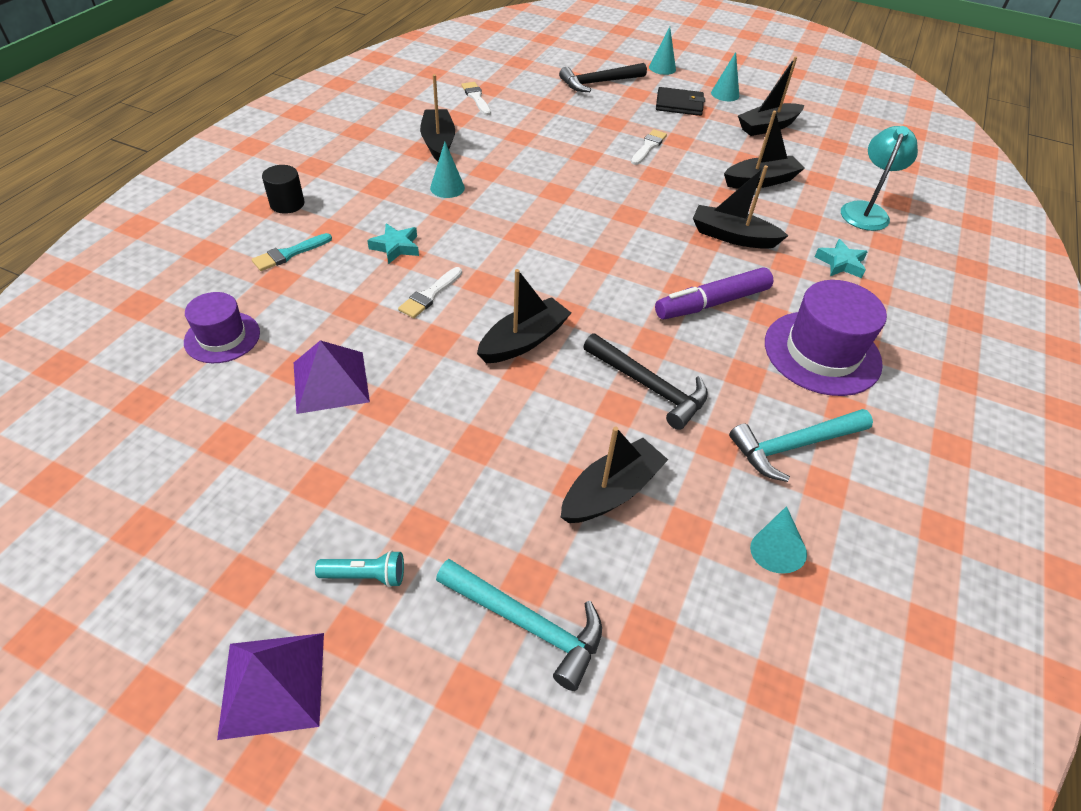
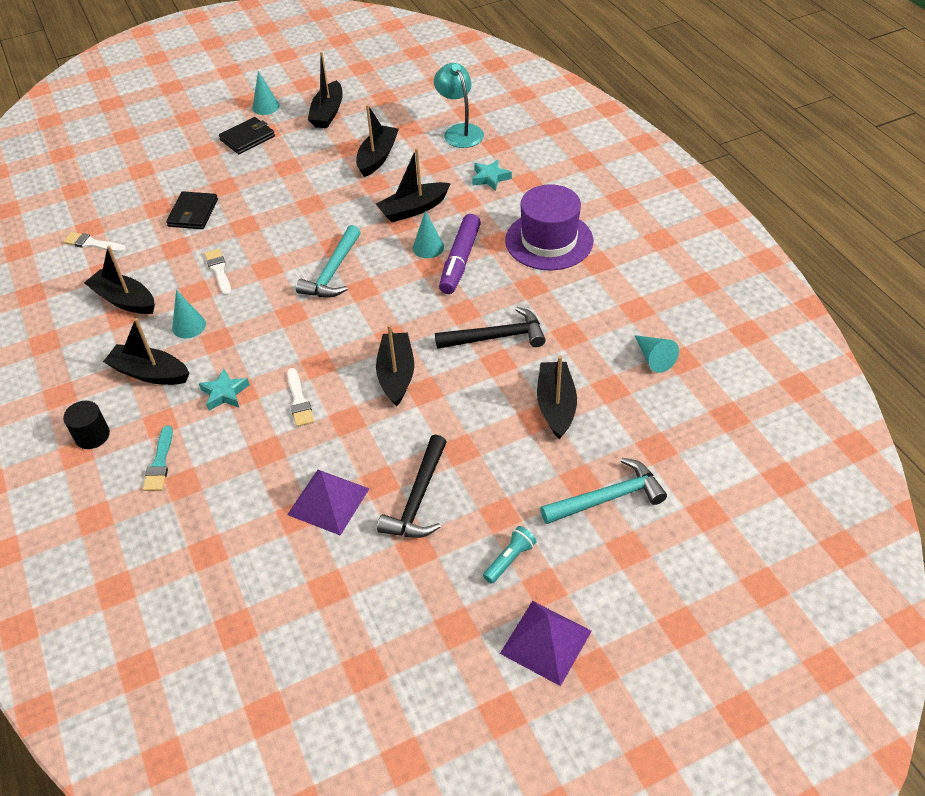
camera: 45 degrees left, 0 degrees up
(222, 337) = (214, 547): purple hat -> none
(378, 196) = (150, 373): none -> black boat
(565, 124) = (193, 213): none -> black wallet
(599, 83) = (165, 162): black hammer -> black hammer (418, 499)
(648, 146) = (275, 187): white brush -> white brush (219, 270)
(662, 68) = (192, 116): turquoise cone -> turquoise cone (428, 247)
(794, 446) = (600, 303): turquoise hammer -> turquoise hammer (333, 272)

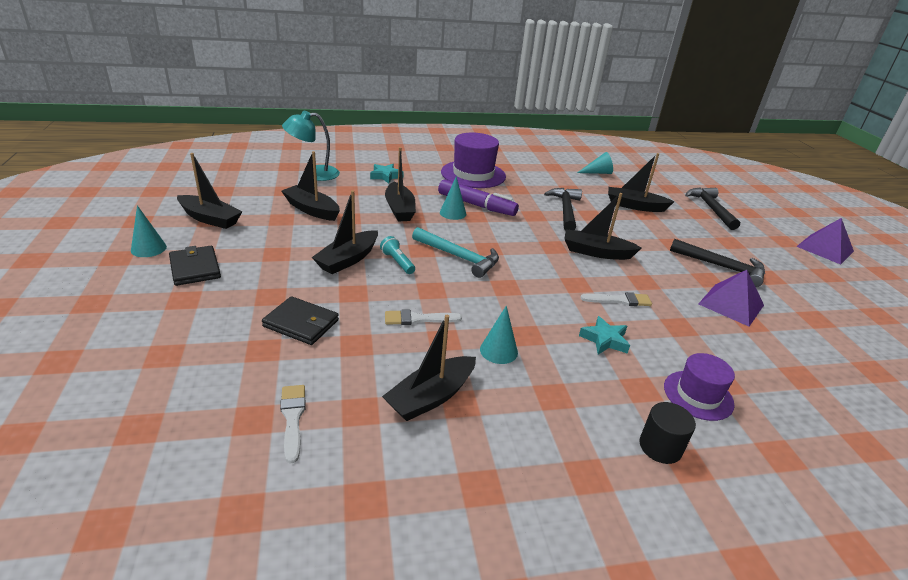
camera: 80 degrees left, 15 degrees down
(92, 244) = (293, 418): white brush -> white brush turned 135 degrees clockwise
(150, 373) = (566, 388): black boat -> black boat (348, 259)
(160, 463) = (698, 395): turquoise brush -> purple hat
(509, 559) = (766, 246): turquoise flashlight -> turquoise flashlight (397, 262)
(608, 498) = (711, 209): turquoise hammer -> black hammer

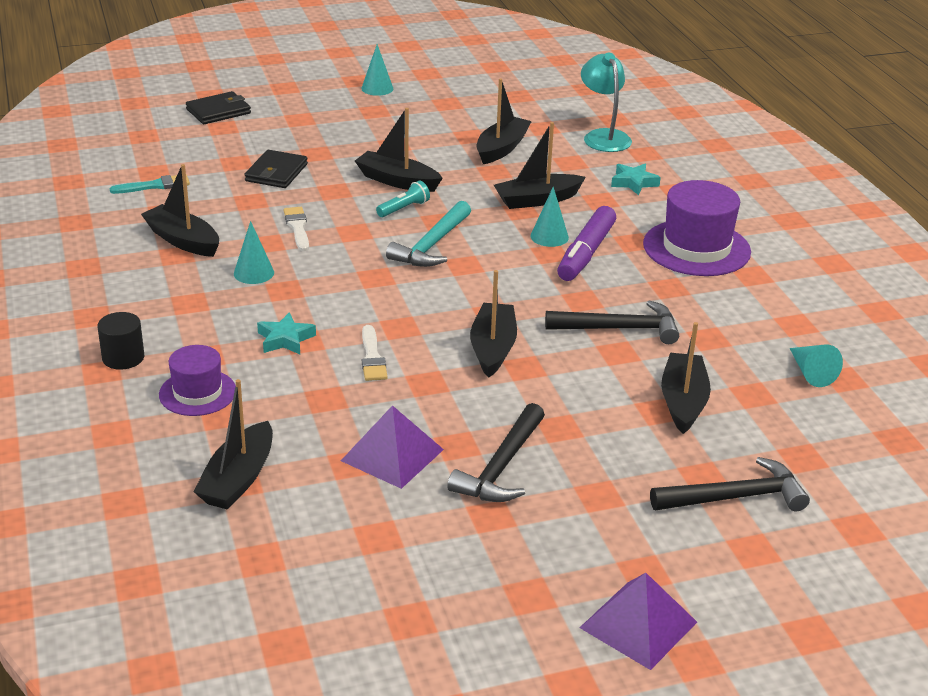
camera: 85 degrees right, 0 degrees up
(195, 268) = (351, 113): black wallet -> black wallet (218, 111)
(210, 219) = (449, 102): black boat -> black boat (238, 479)
(293, 418) = (154, 186): white brush -> turquoise brush

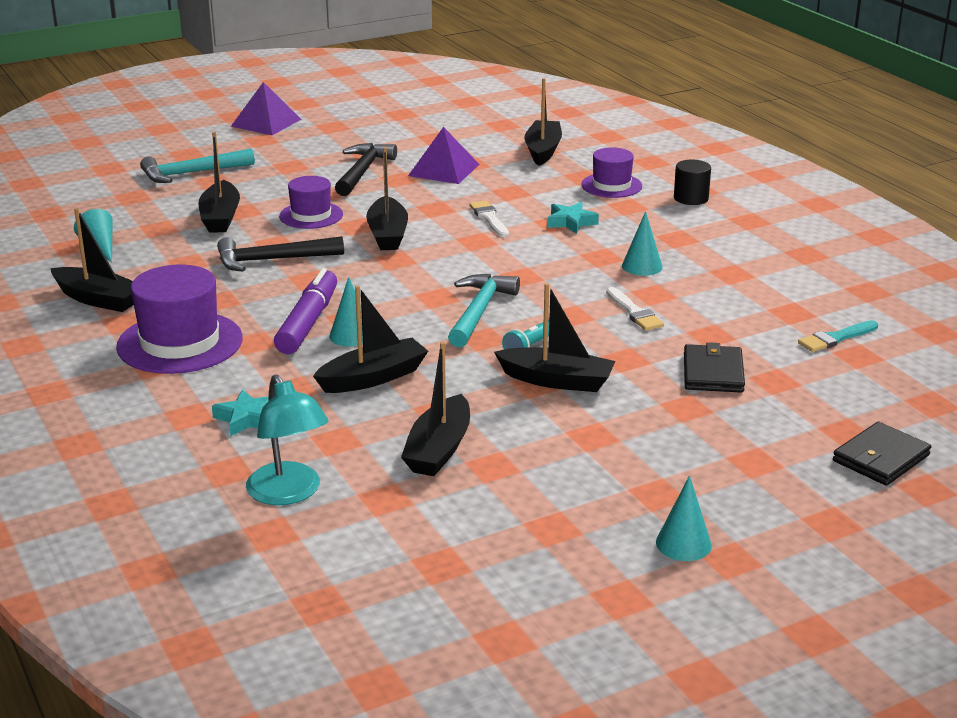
camera: 170 degrees right, 5 degrees down
(183, 240) = (739, 286): black boat -> black boat (98, 299)
(576, 390) = (311, 215): none -> purple hat
(735, 497) = (191, 173): black hammer -> turquoise hammer

